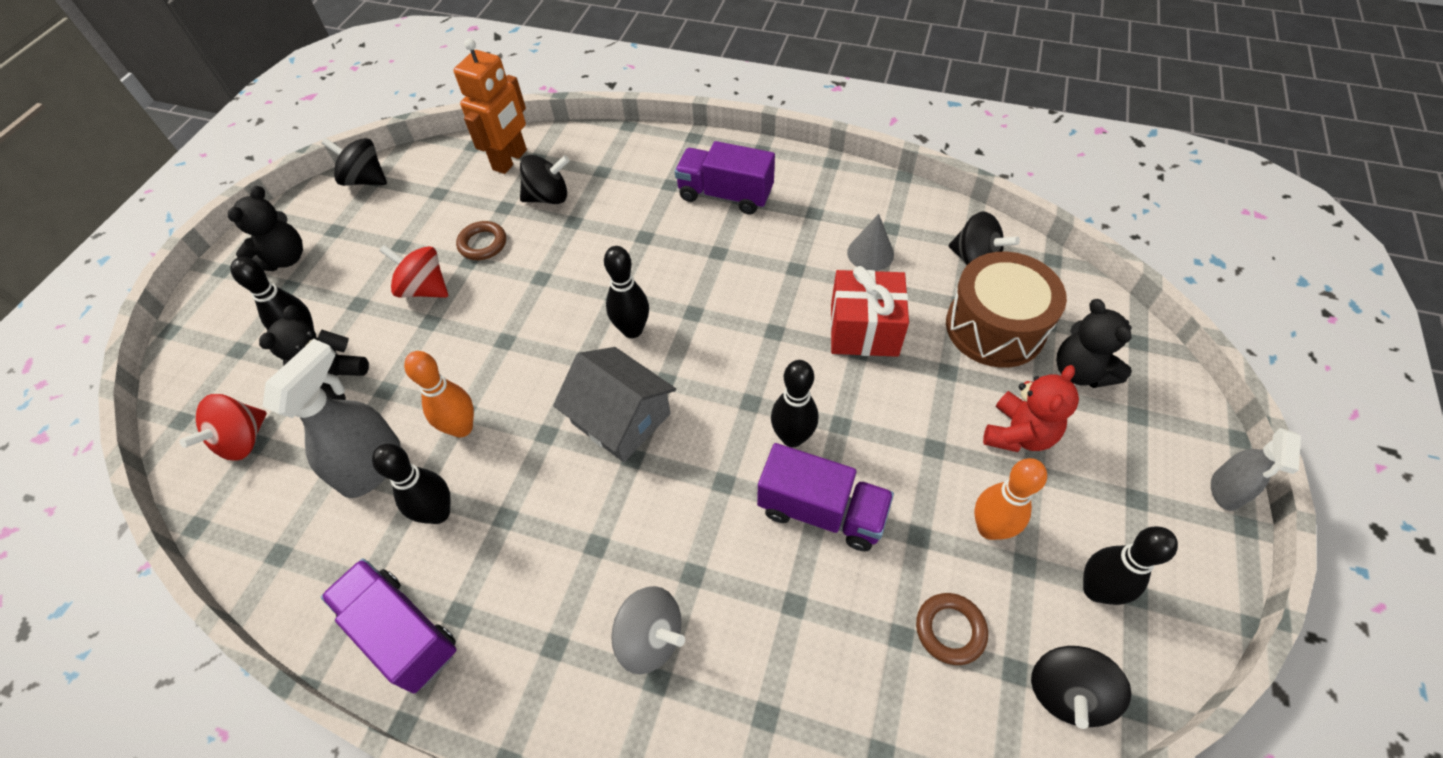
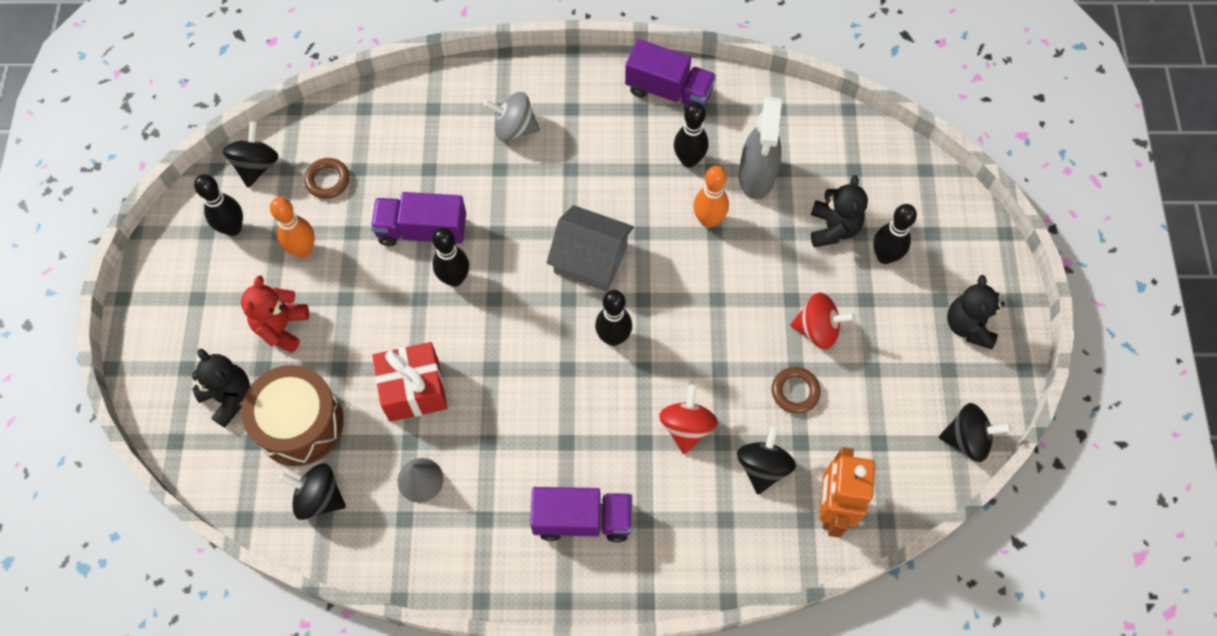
camera: 160 degrees right, 10 degrees up
(243, 440) = (865, 169): red spinning top -> red spinning top (686, 427)
(548, 197) = (763, 467): black spinning top -> black spinning top turned 135 degrees clockwise
(1225, 490) = (131, 321): grey spray bottle -> none

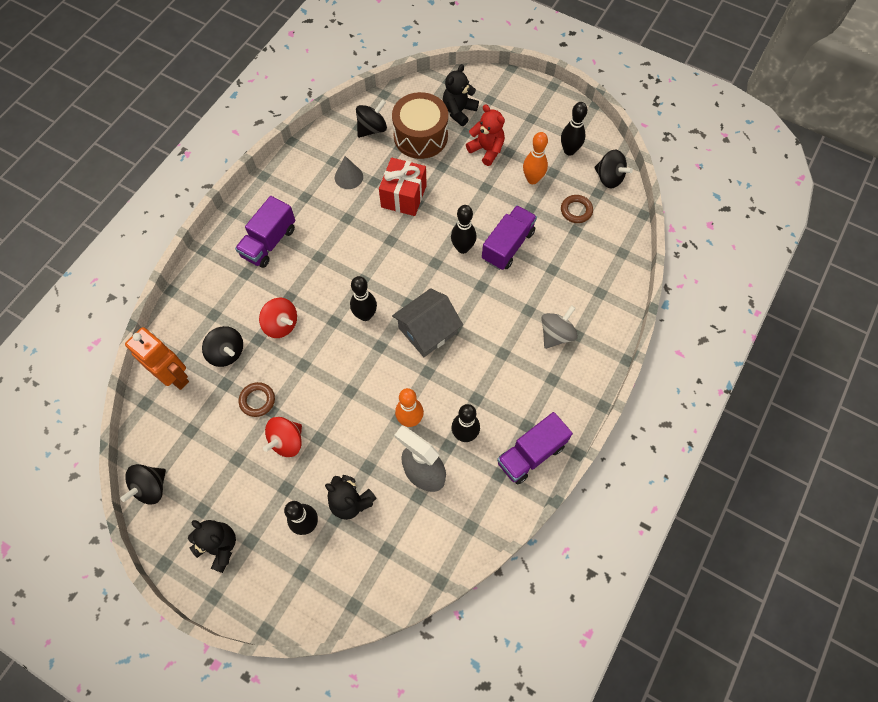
camera: 120 degrees right, 0 degrees up
(228, 397) = (459, 111): black teddy bear -> black teddy bear turned 135 degrees clockwise

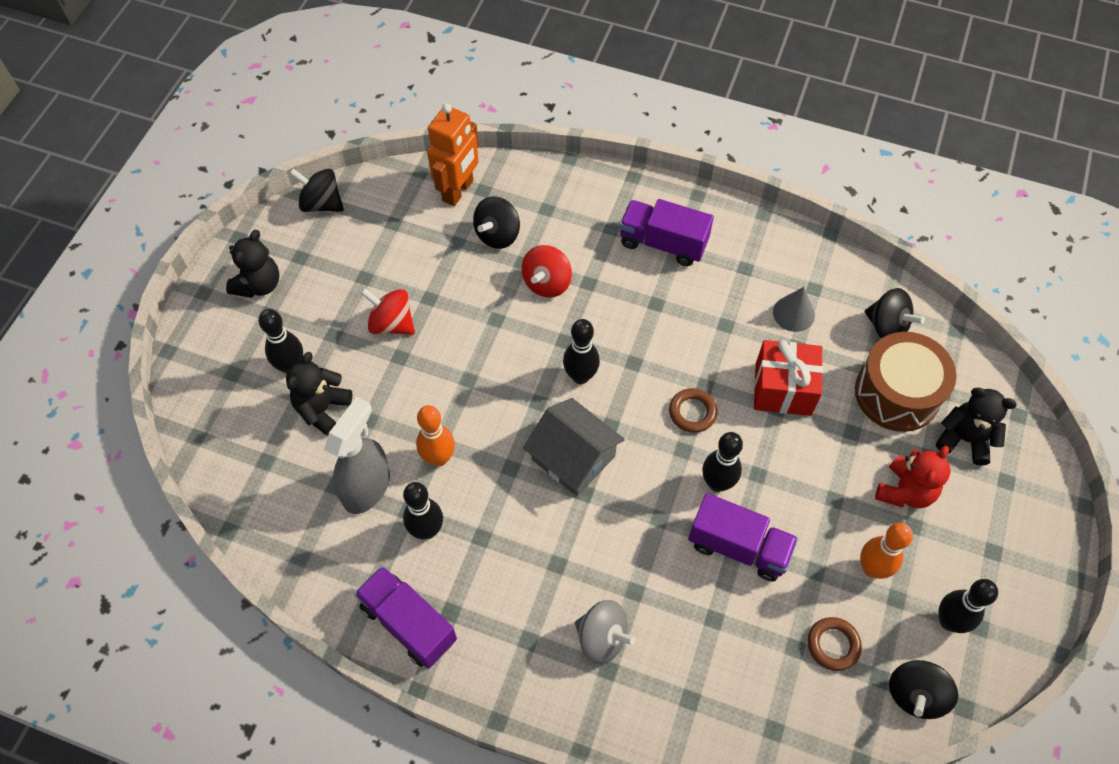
camera: 80 degrees right, 5 degrees down
(257, 400) = (440, 281): brown ring -> brown ring (692, 412)

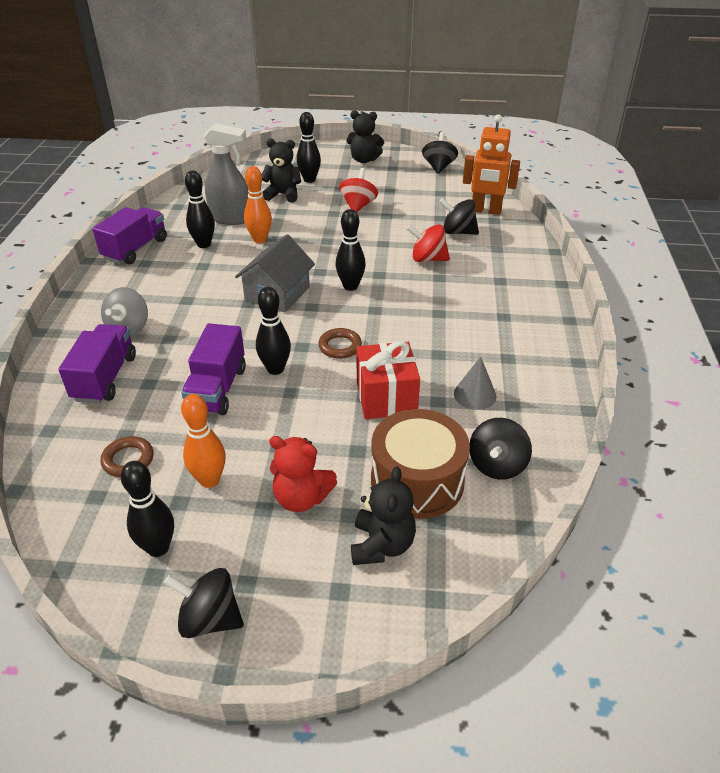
camera: 75 degrees right, 20 degrees down
(663, 243) = (503, 308): purple truck -> purple truck (105, 378)
(915, 694) = (78, 526): black spinning top -> black spinning top (209, 619)

